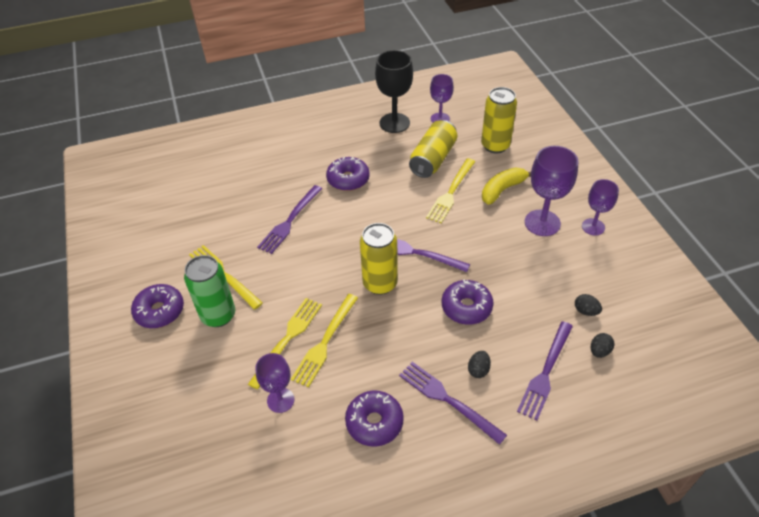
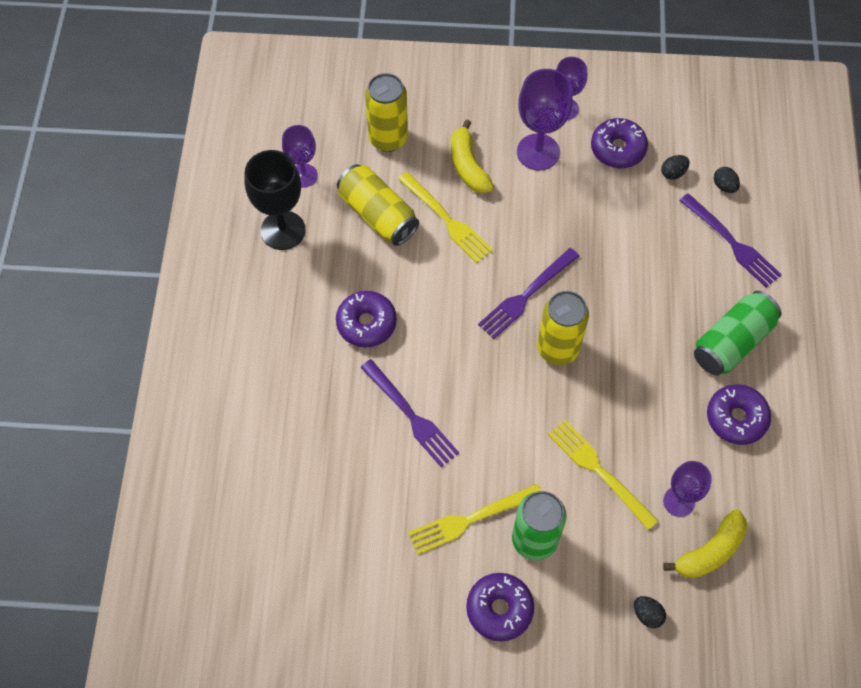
camera: 70 degrees left, 15 degrees up
(243, 435) = (710, 551): none -> yellow banana
(324, 343) = (620, 434): yellow fork -> none
(446, 399) = (732, 342): purple fork -> green can
(466, 307) = (626, 277): purple donut -> purple donut (617, 149)
(478, 370) = (708, 299): black egg -> black egg (647, 614)

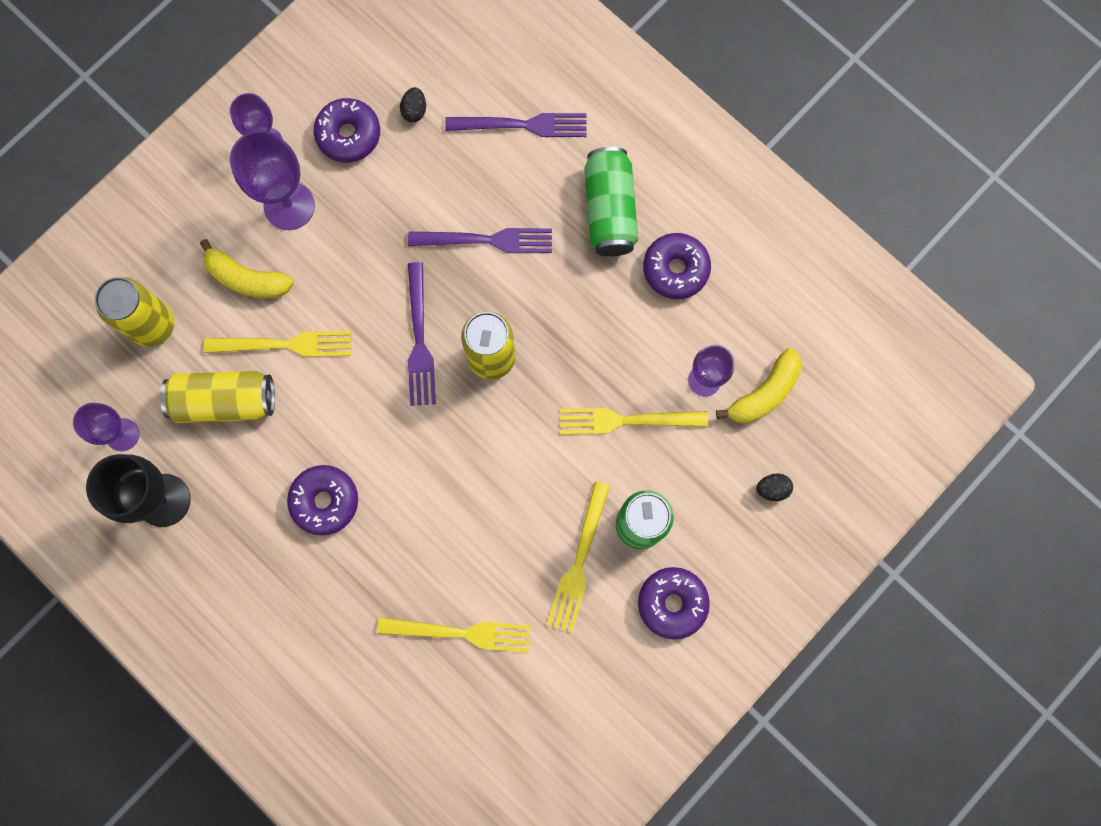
camera: 50 degrees left, 15 degrees up
(353, 480) = (462, 633): none -> yellow fork
(412, 416) = (447, 534): purple fork -> purple fork (488, 240)
(710, 551) = (764, 393): yellow banana -> yellow banana turned 45 degrees clockwise
(724, 186) = (465, 80): black egg -> none

